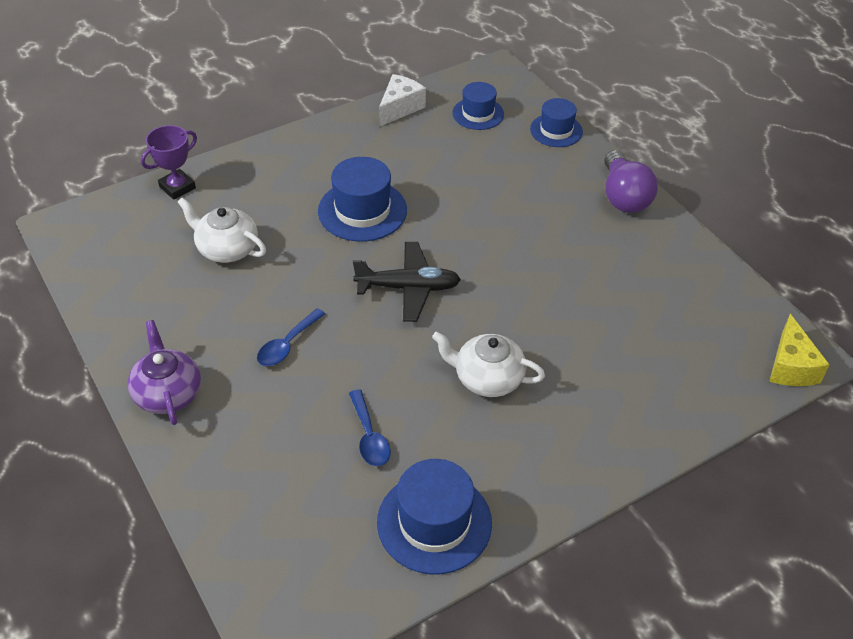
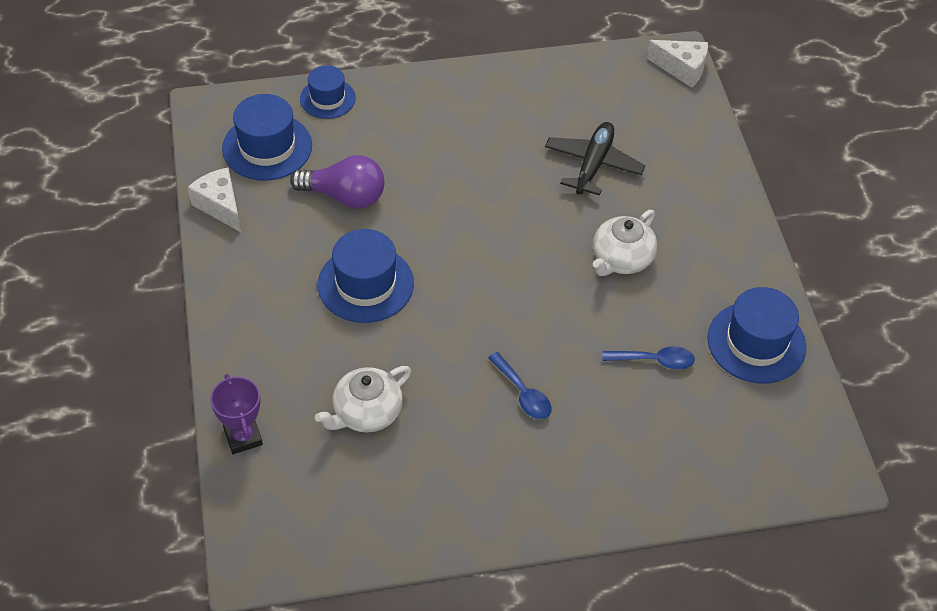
camera: 70 degrees left, 5 degrees up
(168, 393) = (546, 505): purple teapot -> none
(408, 288) = (490, 280): black plane -> black plane (593, 164)
(478, 113) = (267, 147): blue hat -> blue hat, size x1.56
(623, 196) = (445, 87): purple light bulb -> purple light bulb (345, 196)
(791, 366) = (682, 69): yellow cheese -> white cheese

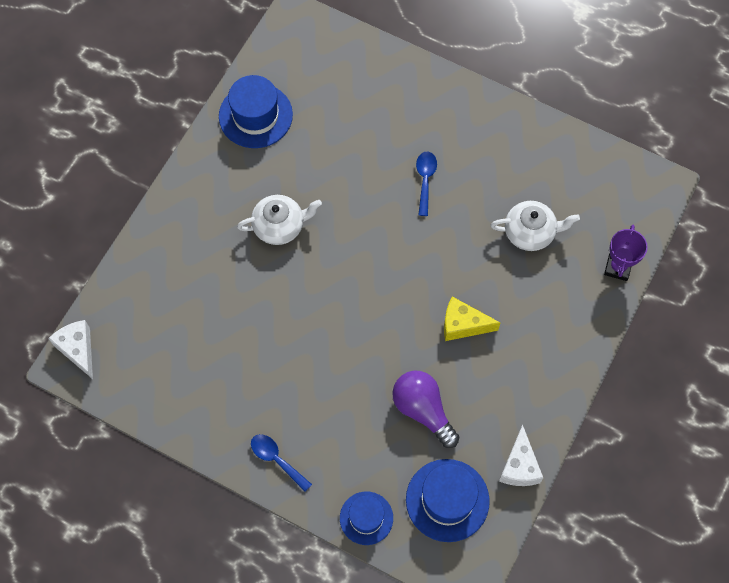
camera: 140 degrees left, 15 degrees up
(365, 284) = (463, 325): blue hat -> yellow cheese
(593, 164) = (226, 311): black plane -> none
(654, 360) = (327, 146): blue spoon -> blue spoon (276, 459)

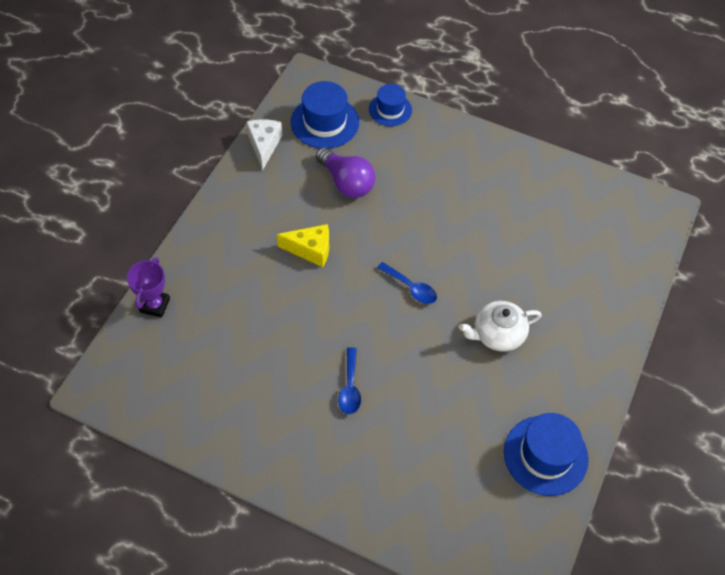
camera: 175 degrees right, 10 degrees down
(78, 349) = (662, 220): white cheese -> none
(276, 459) = (468, 145): blue spoon -> blue spoon (411, 287)
(530, 232) = (240, 336): white teapot -> none

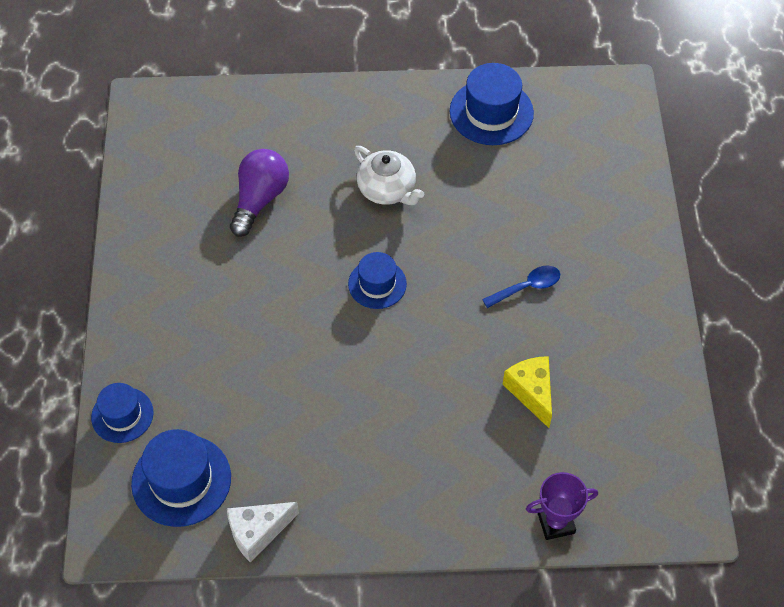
camera: 115 degrees left, 0 degrees up
(310, 250) = (385, 401): yellow cheese -> yellow cheese (531, 392)
(346, 182) = (267, 410): purple light bulb -> purple light bulb (259, 199)
(411, 287) = (377, 284): blue spoon -> blue hat

